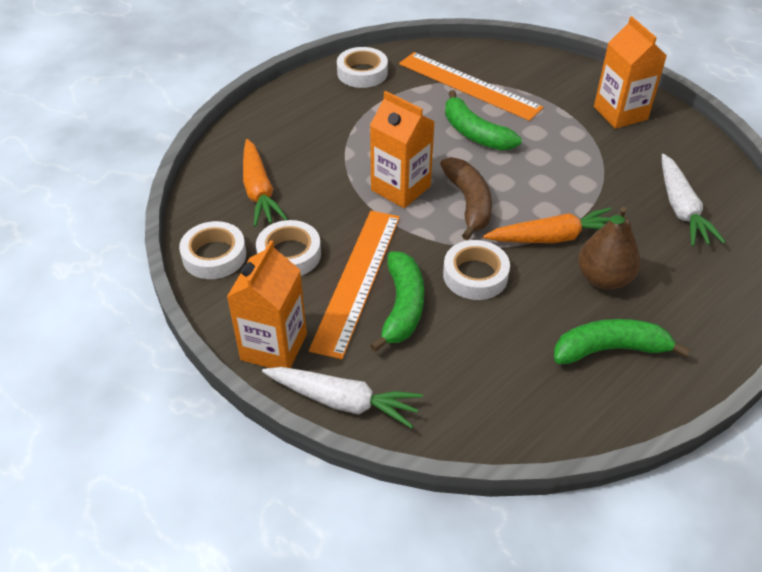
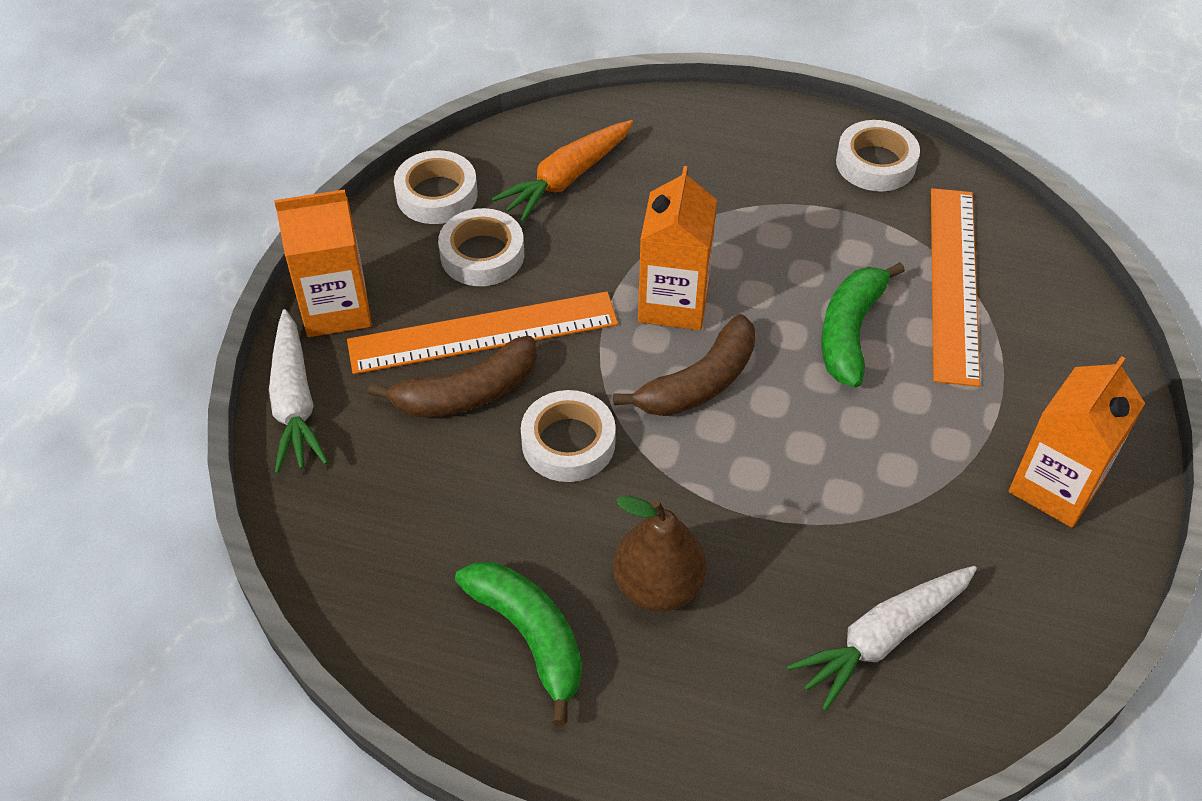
camera: 60 degrees right, 5 degrees up
(402, 307) = (466, 393): green banana -> brown banana
(552, 237) = (699, 499): orange carrot -> none

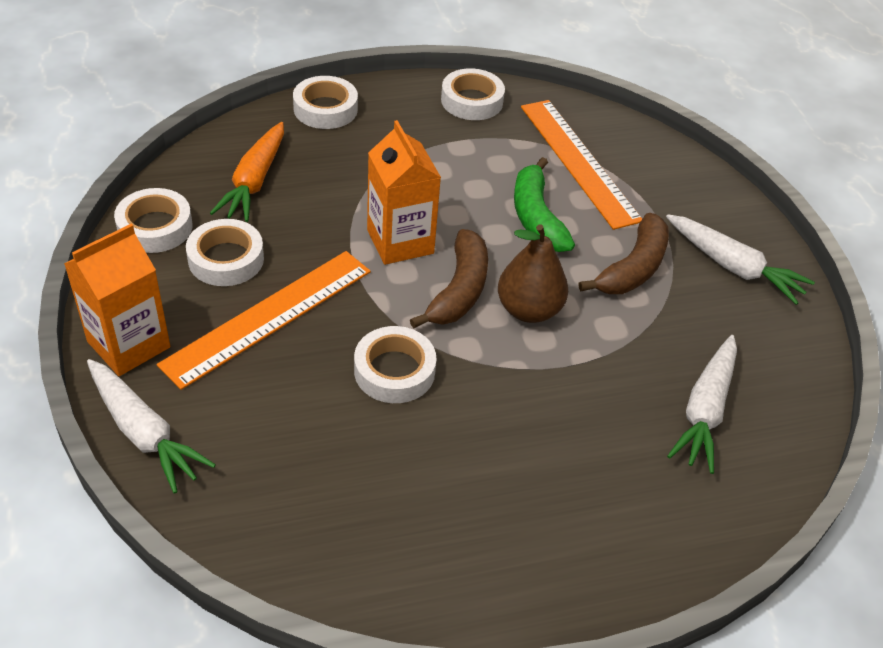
camera: 35 degrees left, 5 degrees down
(466, 393) = (288, 367): brown banana -> brown banana (633, 268)
(530, 636) = (468, 525): green banana -> none
(658, 586) = (534, 444): brown pear -> brown pear (528, 310)
(698, 119) = (325, 109): none -> white tape
(1055, 486) = (733, 267): orange carton -> white carrot

